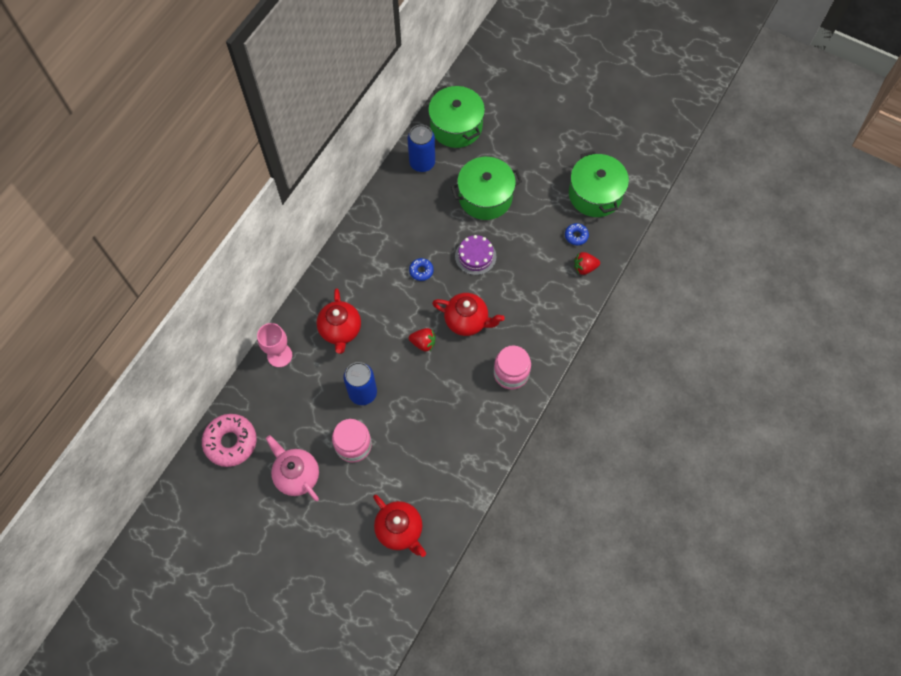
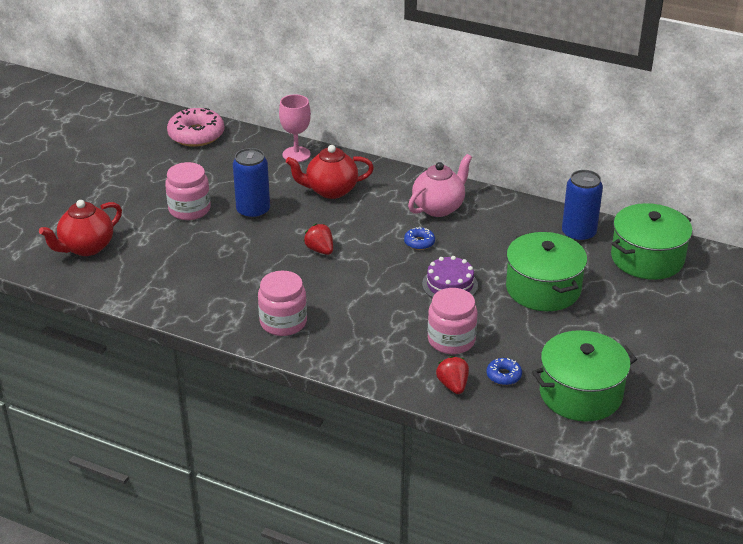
camera: 85 degrees right, 30 degrees down
(297, 475) = (157, 176): pink teapot -> pink teapot (439, 207)
(423, 343) = (320, 250): red strawberry -> red strawberry turned 135 degrees clockwise
(467, 321) = (354, 282): red teapot -> none
(538, 263) = (451, 340): none -> pink jar

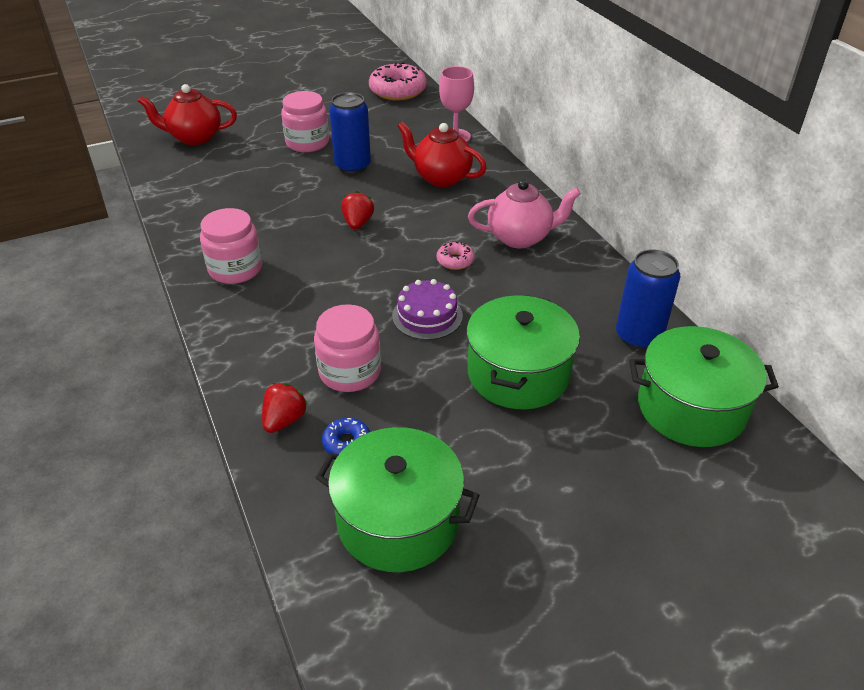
camera: 40 degrees right, 5 degrees up
(419, 242) = (455, 260): blue donut -> pink donut

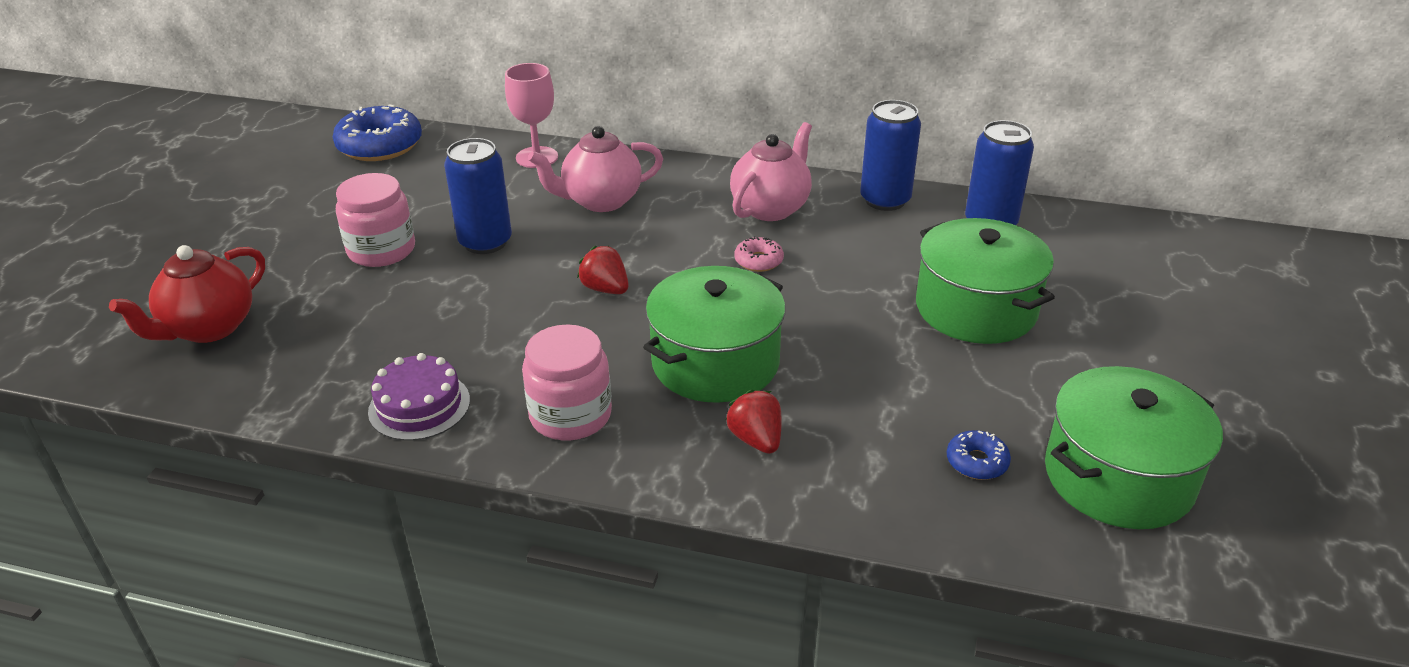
camera: 50 degrees left, 5 degrees down
(284, 420) = (898, 492): red strawberry -> red strawberry (756, 439)
(350, 372) = (865, 410): pink jar -> none
(398, 91) = (380, 145): pink donut -> blue donut
(427, 316) = (829, 319): purple cake -> purple cake (419, 406)
(441, 178) = (600, 201): red teapot -> pink teapot
(598, 277) = (885, 200): none -> blue can
(691, 407) = (1106, 246): green pot -> green pot (715, 362)

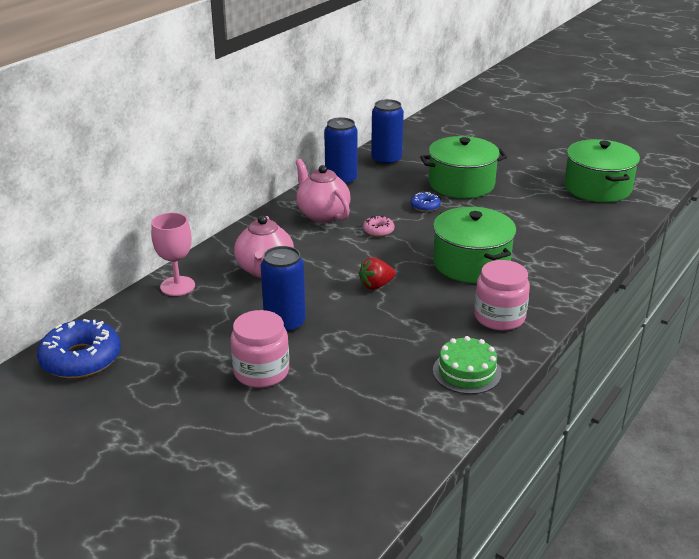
camera: 70 degrees left, 5 degrees down
(209, 328) = (319, 468): red teapot -> none
(419, 406) = (466, 372): purple cake -> green cake
(756, 439) = (542, 265): red strawberry -> none
(977, 462) = (578, 214): blue donut -> blue donut (425, 206)

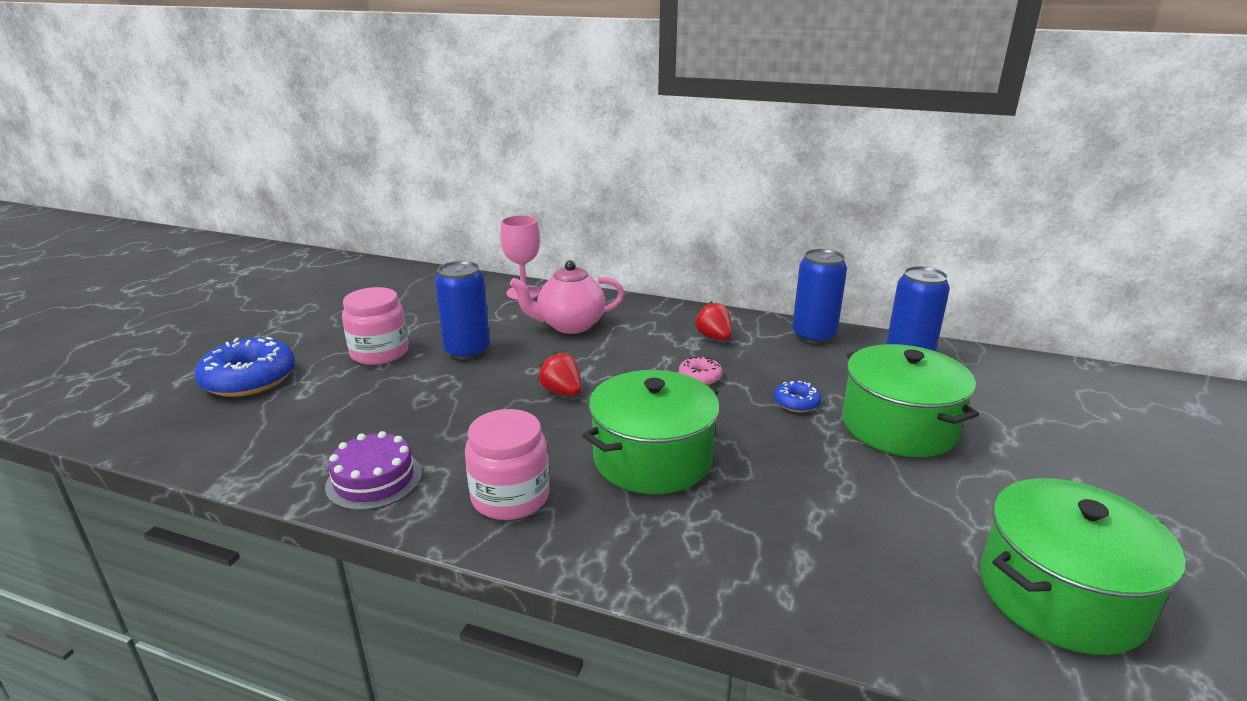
camera: 75 degrees right, 5 degrees down
(81, 359) = (401, 280): blue donut -> blue donut (249, 379)
(322, 215) = (714, 337): pink teapot -> red strawberry
(466, 372) = (374, 479): green cake -> purple cake

